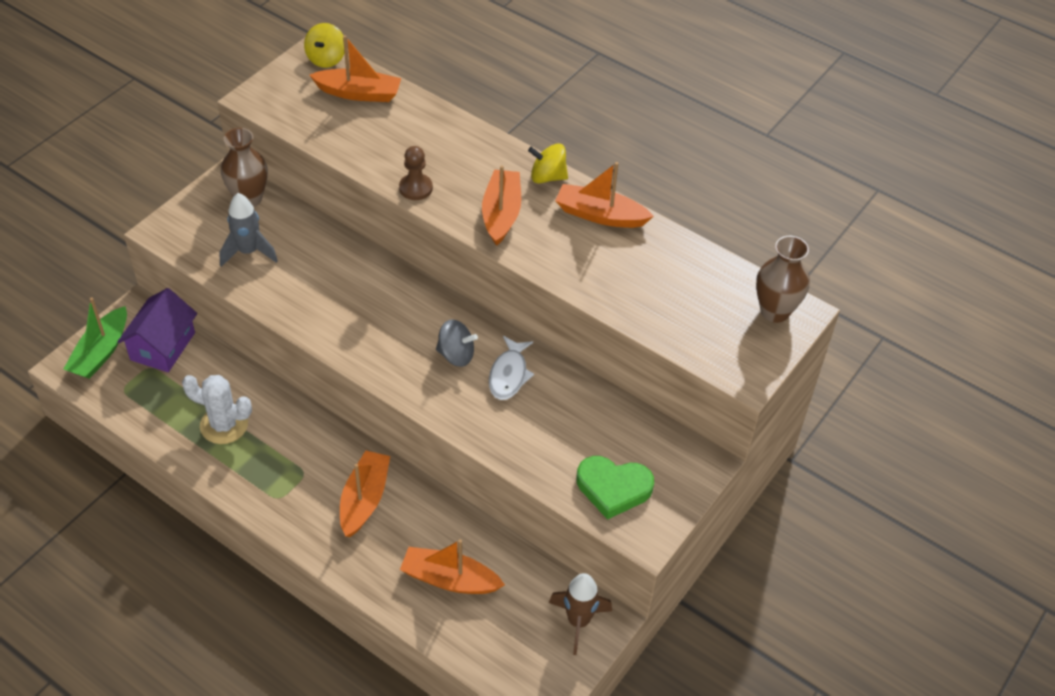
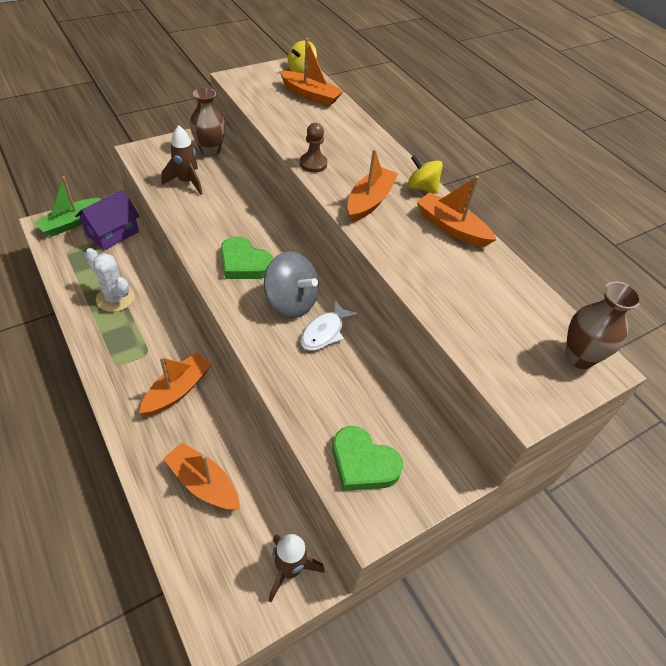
camera: 20 degrees right, 0 degrees up
(248, 252) = (186, 182): grey rocket -> brown rocket
(380, 329) = (244, 263): none -> green heart
(456, 355) = (291, 302): grey spinning top -> grey spinning top, size x1.56

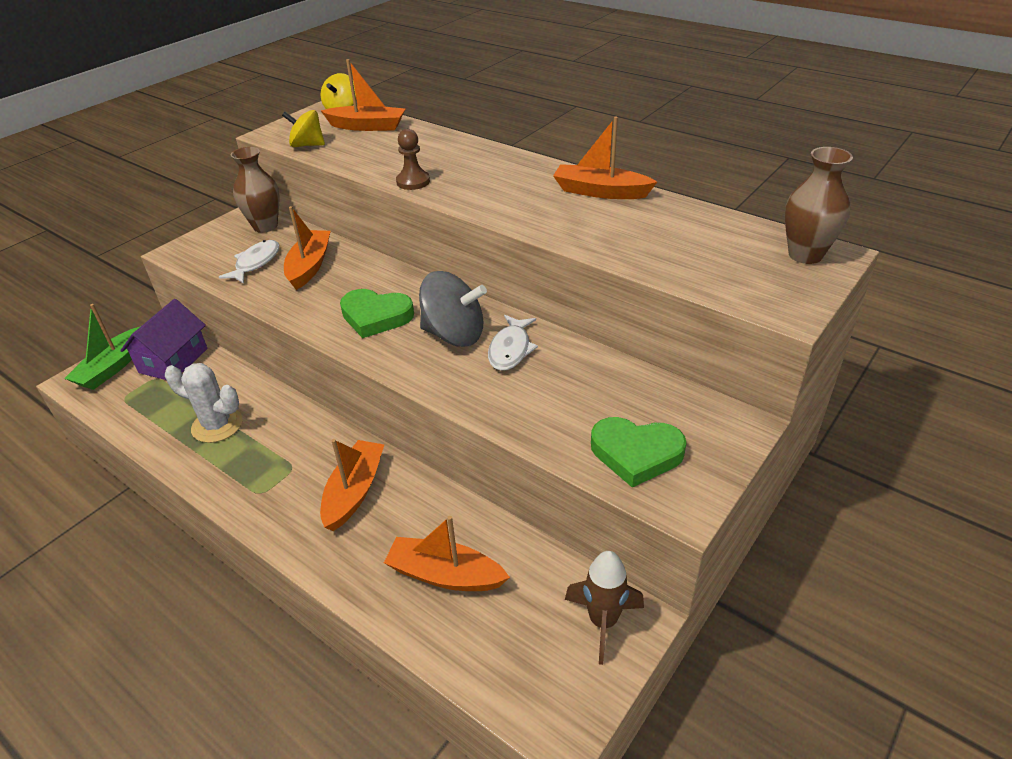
camera: 15 degrees left, 10 degrees down
(186, 182) = (255, 263): brown rocket -> white fish
(369, 201) = (498, 195): orange boat -> orange boat (309, 266)
(422, 188) = (545, 169): yellow spinning top -> yellow spinning top (307, 145)

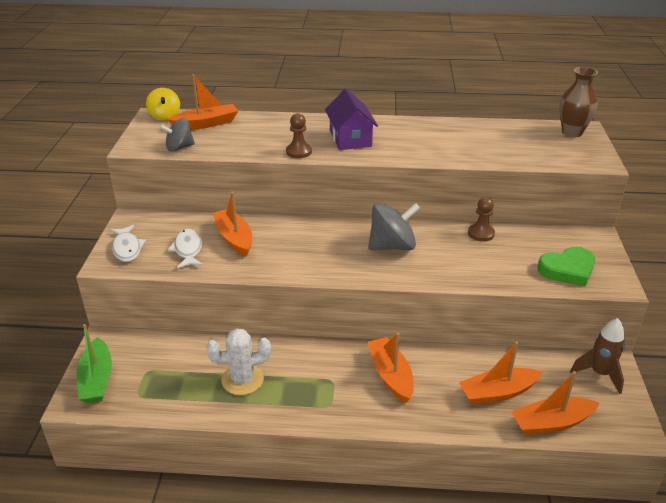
camera: 35 degrees left, 5 degrees down
(173, 360) = (146, 353): purple house -> purple house (350, 138)
(265, 226) = (158, 223): brown vase -> none
(307, 145) = (179, 148): yellow spinning top -> grey spinning top
(376, 316) = (327, 253): green heart -> none
(510, 349) = (436, 242): white fish -> white fish (127, 248)
(580, 359) = (481, 234): none -> brown pawn
(600, 192) = (425, 127): orange boat -> orange boat (551, 423)

